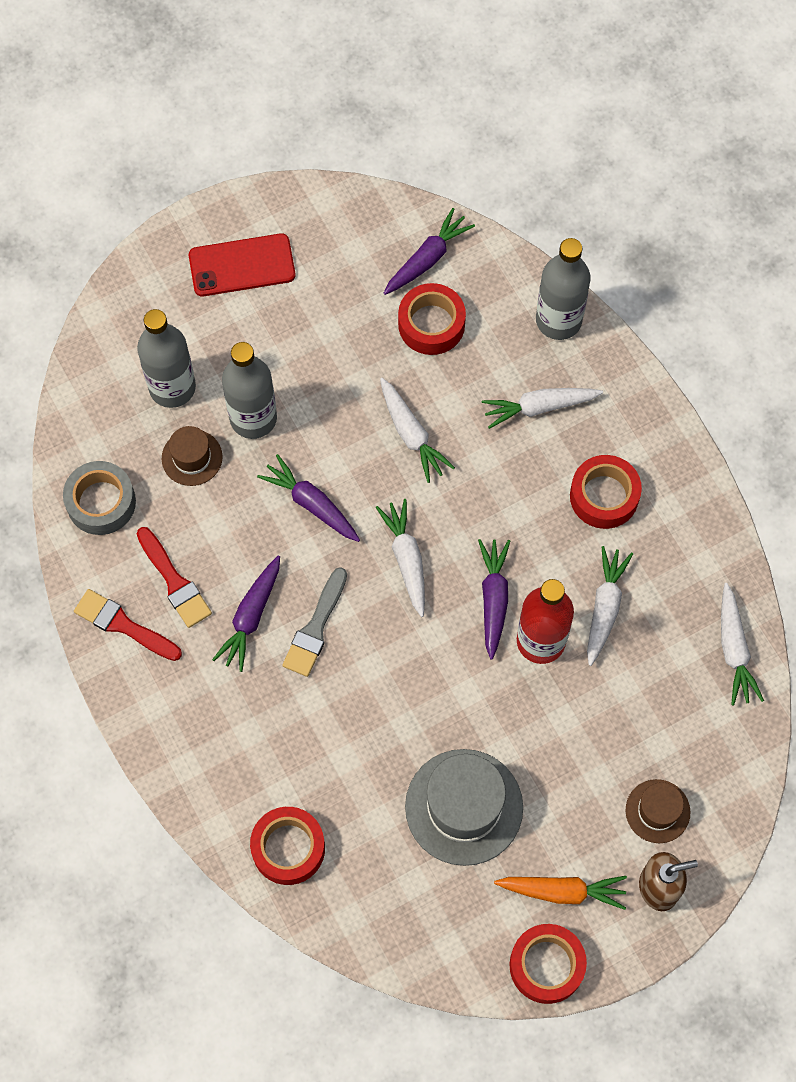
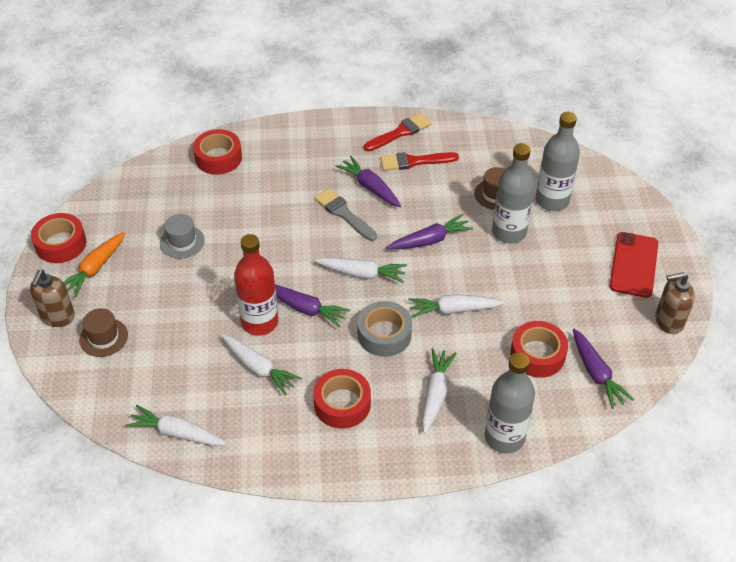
camera: 115 degrees right, 20 degrees down
(101, 502) = (486, 146): grey tape -> grey tape (384, 334)
(314, 208) = (668, 321): none -> brown soap dispenser
(464, 807) = (182, 242): grey hat -> grey hat, size x0.55

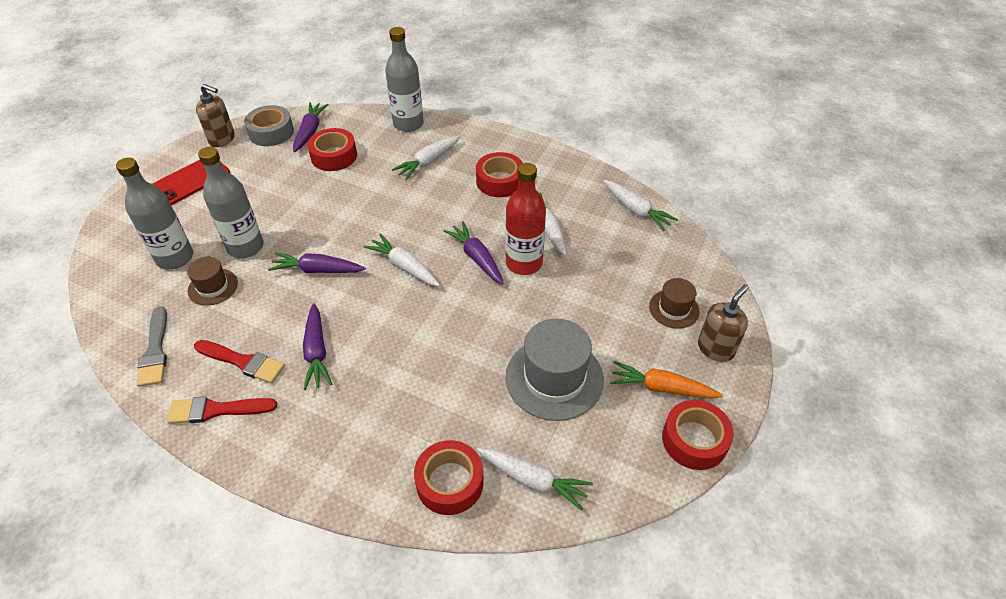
camera: 150 degrees left, 0 degrees up
(95, 268) = (661, 388): orange carrot -> orange carrot turned 135 degrees counterclockwise
(182, 242) = (554, 378): grey hat -> grey hat, size x1.82
(343, 214) = (369, 333): grey brush -> grey brush (155, 351)
(384, 334) = (429, 212): grey tape -> grey tape (271, 132)
(453, 310) = (359, 207): white carrot -> white carrot (533, 480)

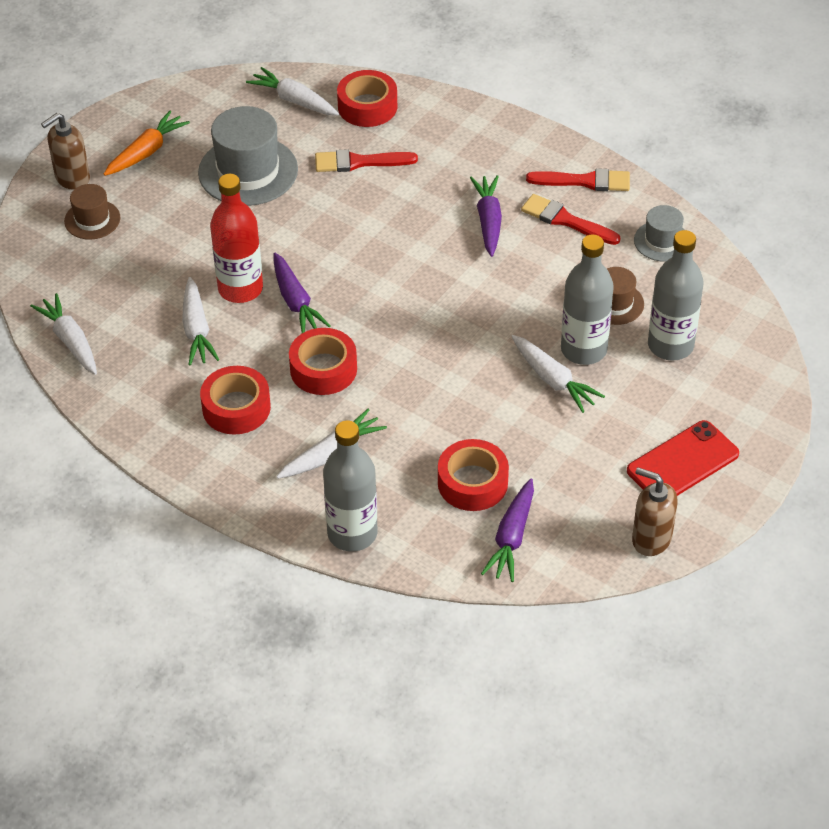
camera: 170 degrees left, 0 degrees up
(155, 351) = (662, 241): grey brush -> grey hat
(271, 132) = (574, 544): grey tape -> none
(318, 270) = (490, 309): purple carrot -> none
(404, 266) = (385, 301): white carrot -> white carrot (553, 380)
(447, 403) = (359, 162): none -> red brush
(661, 388) = (146, 152): orange carrot -> orange carrot turned 75 degrees counterclockwise
(694, 440) = (139, 111): red tape -> red tape (323, 369)

